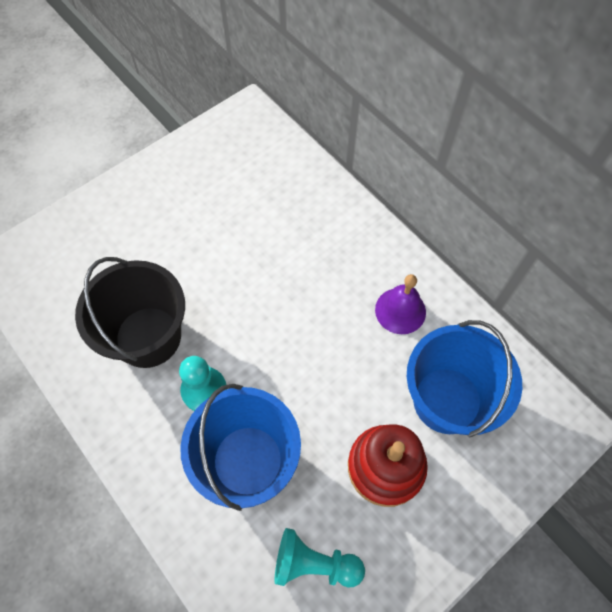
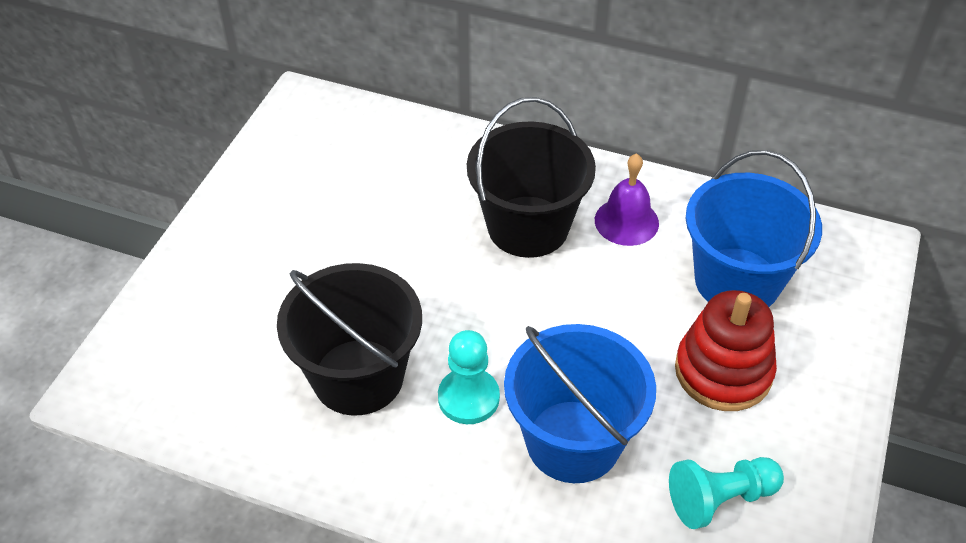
camera: 30 degrees left, 15 degrees down
(329, 280) = (528, 227): none -> black bucket

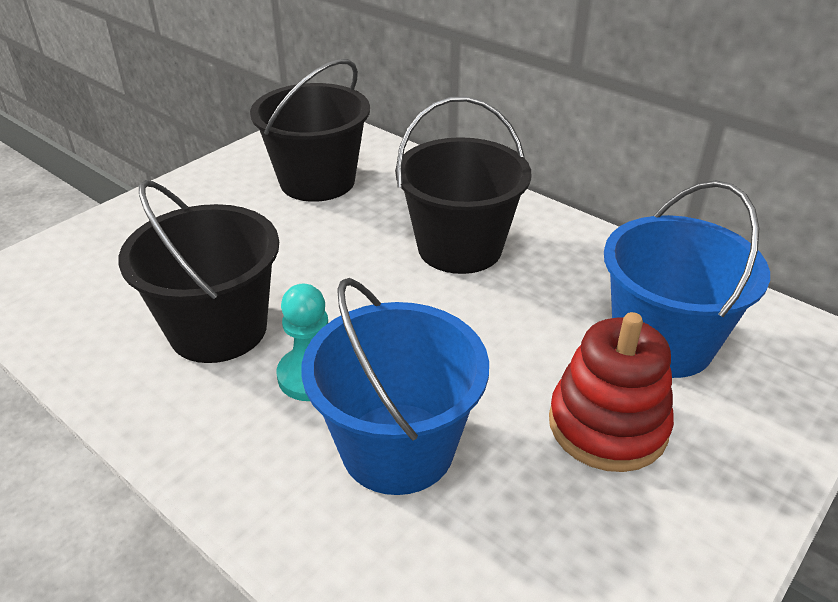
camera: 20 degrees right, 10 degrees down
(349, 180) = (317, 181): none -> black bucket
(626, 221) = (562, 265): purple bell -> none
(720, 499) = (542, 564): turquoise pawn -> none

